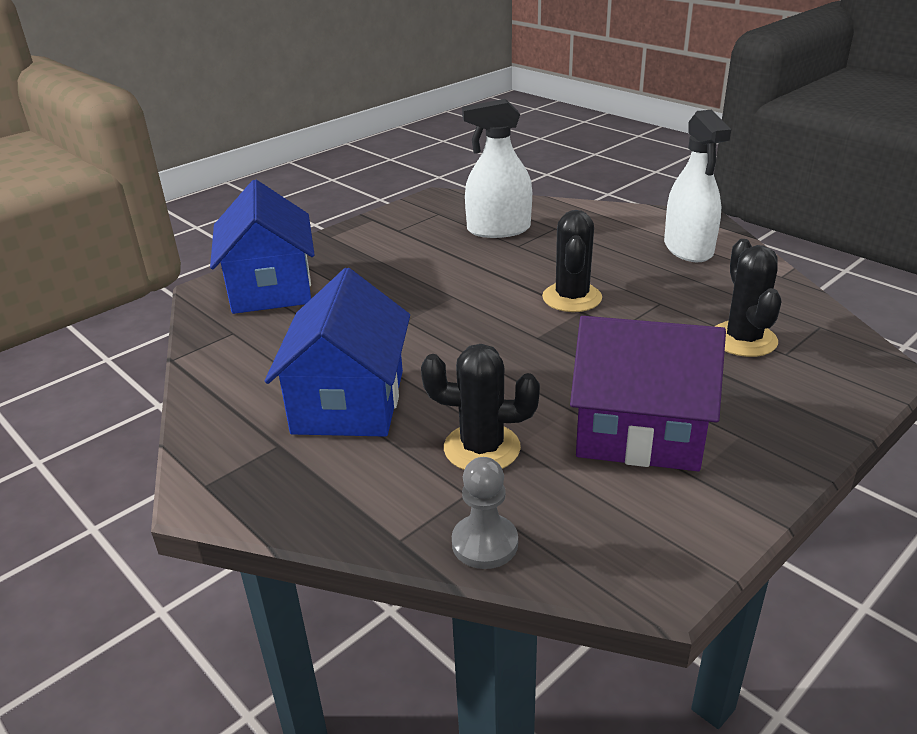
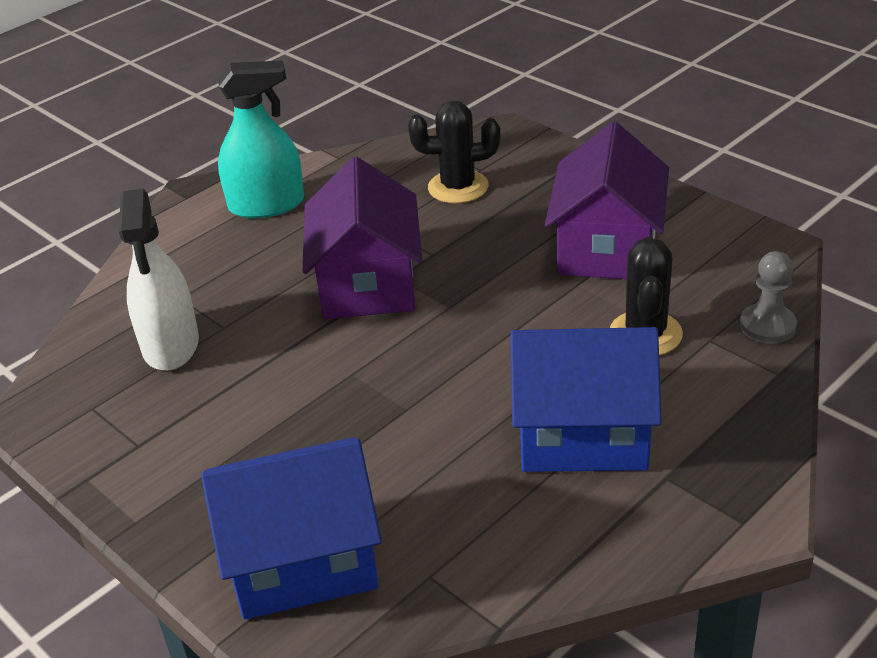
camera: 90 degrees left, 5 degrees up
(572, 298) = (368, 283): black cactus -> purple house
(688, 249) = (266, 205): white spray bottle -> turquoise spray bottle

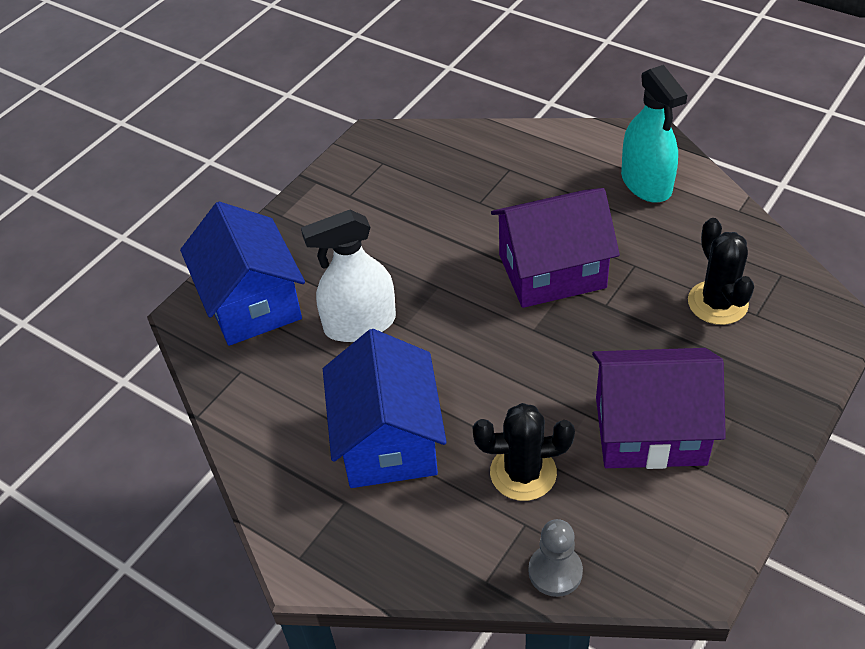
camera: 80 degrees right, 10 degrees up
(171, 345) = (453, 180): white spray bottle -> white spray bottle (360, 324)

